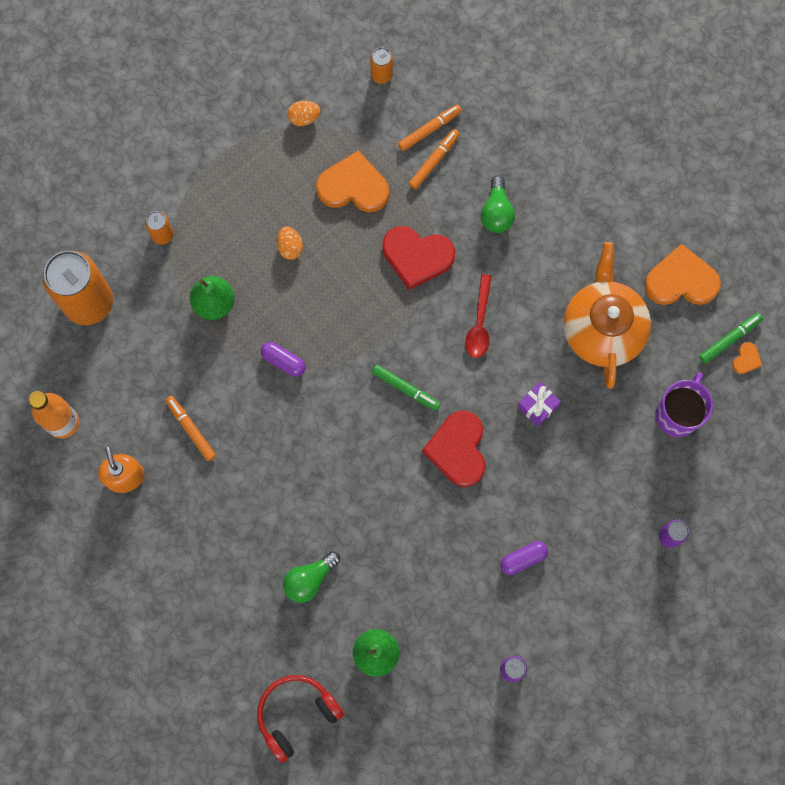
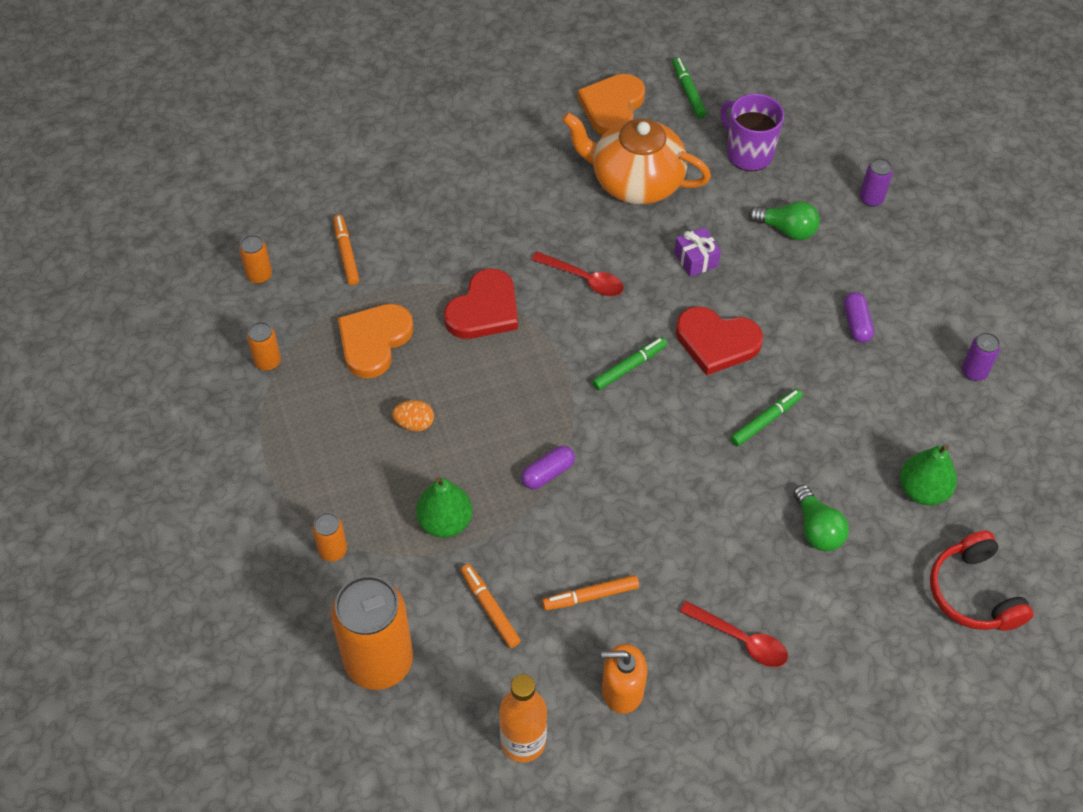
camera: 70 degrees left, 20 degrees down
(194, 549) = (741, 640): none -> red spoon
(304, 118) = (268, 362): orange egg -> orange can
(395, 512) = (766, 421): none -> green marker
(434, 161) = (384, 260): orange marker -> orange marker (490, 608)
(496, 212) = (469, 226): green light bulb -> green light bulb (786, 229)
(746, 359) = (713, 86): orange heart -> none

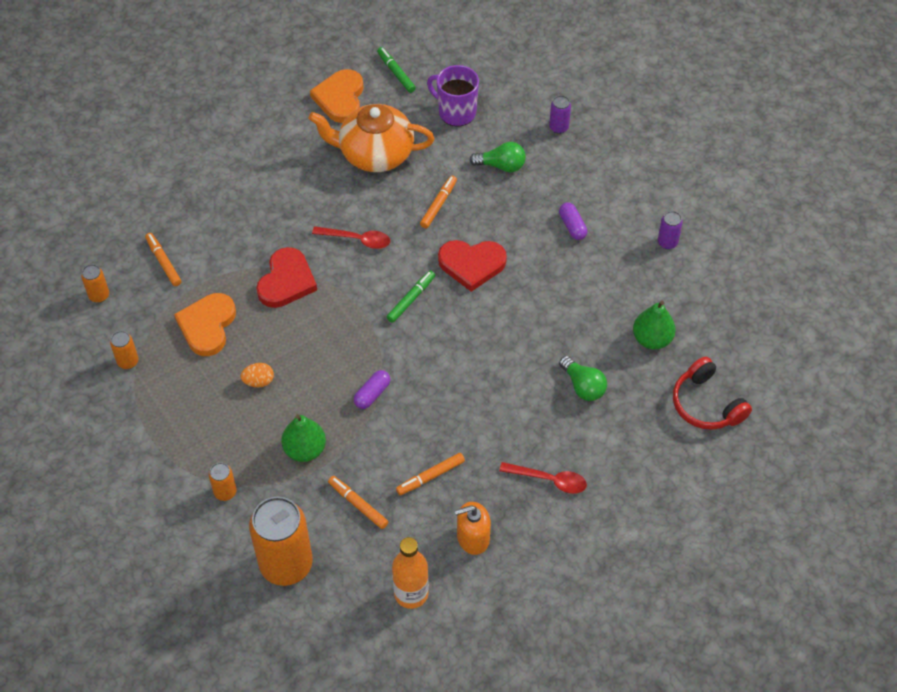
camera: 15 degrees left, 0 degrees up
(696, 259) = (438, 205): purple gift -> orange marker
(766, 421) = (524, 315): green marker -> none

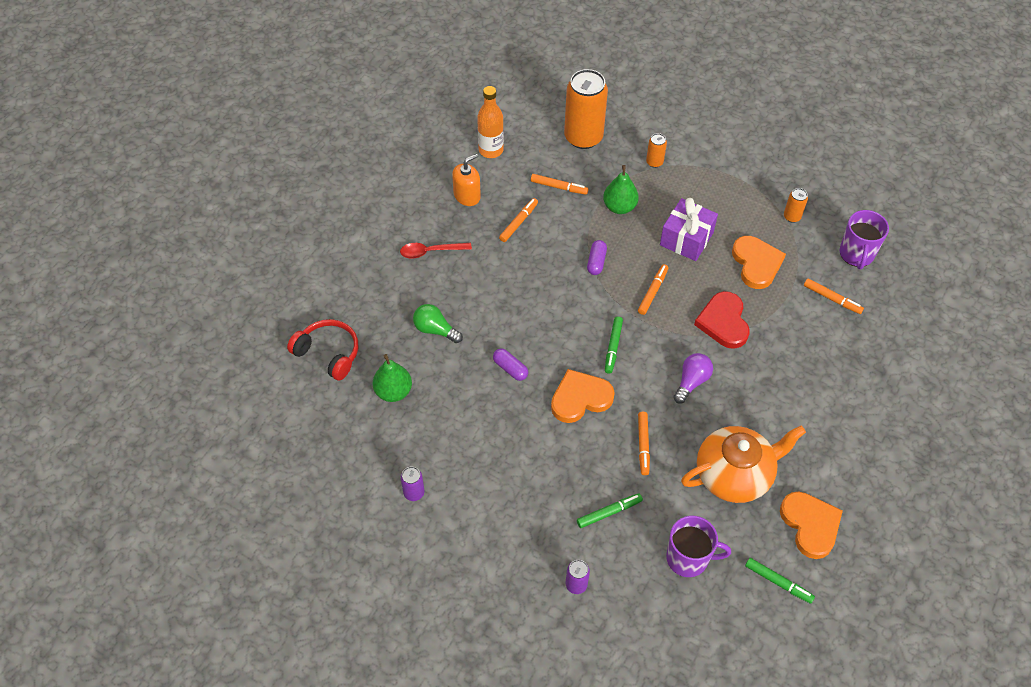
camera: 155 degrees right, 0 degrees up
(99, 295) = (856, 254): orange can -> purple mug
(258, 381) = (686, 239): orange egg -> purple gift
(334, 338) = (653, 292): none -> orange marker
(357, 240) = (691, 382): red spoon -> purple light bulb
(472, 264) = (580, 398): red heart -> orange heart
(501, 166) = (609, 512): green light bulb -> green marker
(572, 226) = (510, 473): purple capsule -> purple capsule (510, 369)

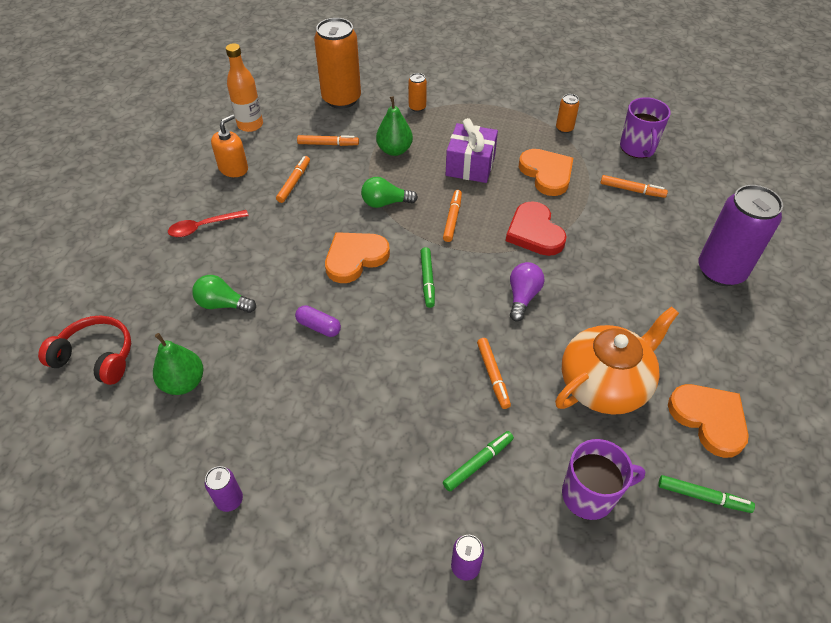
camera: 15 degrees left, 5 degrees down
(580, 398) = (407, 341): orange heart -> orange heart (355, 258)
(596, 262) = (385, 203): purple capsule -> green light bulb
(881, 399) = (721, 271): none -> purple can

